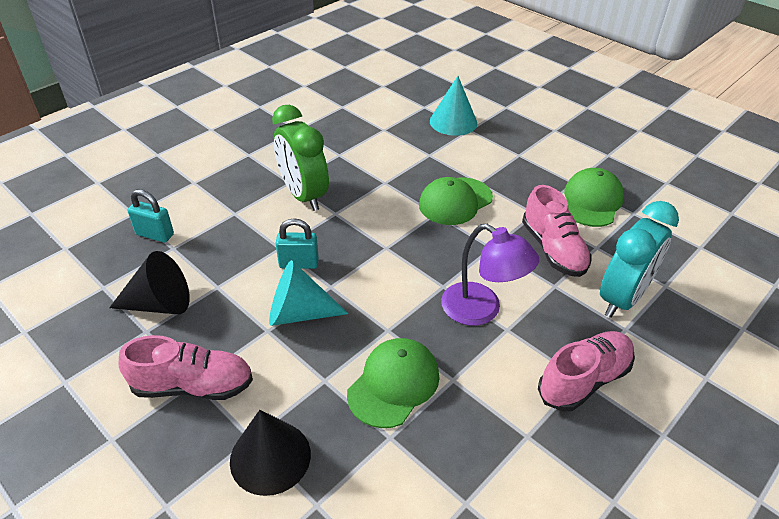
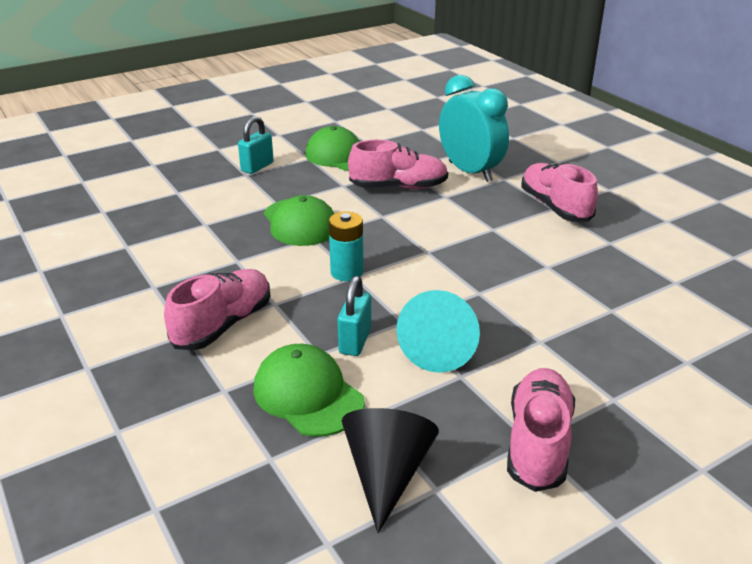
camera: 75 degrees left, 10 degrees down
(155, 234) = (227, 479): turquoise padlock -> turquoise padlock (257, 167)
(270, 457) = (636, 387): black cone -> none
(303, 195) = (223, 324): green clock -> pink shoe
(390, 242) = (347, 272): none -> turquoise battery
(394, 384) = (550, 299): green cap -> green cap (308, 395)
(453, 122) = (153, 199): turquoise cone -> none
(481, 310) = (466, 237): purple lamp -> none

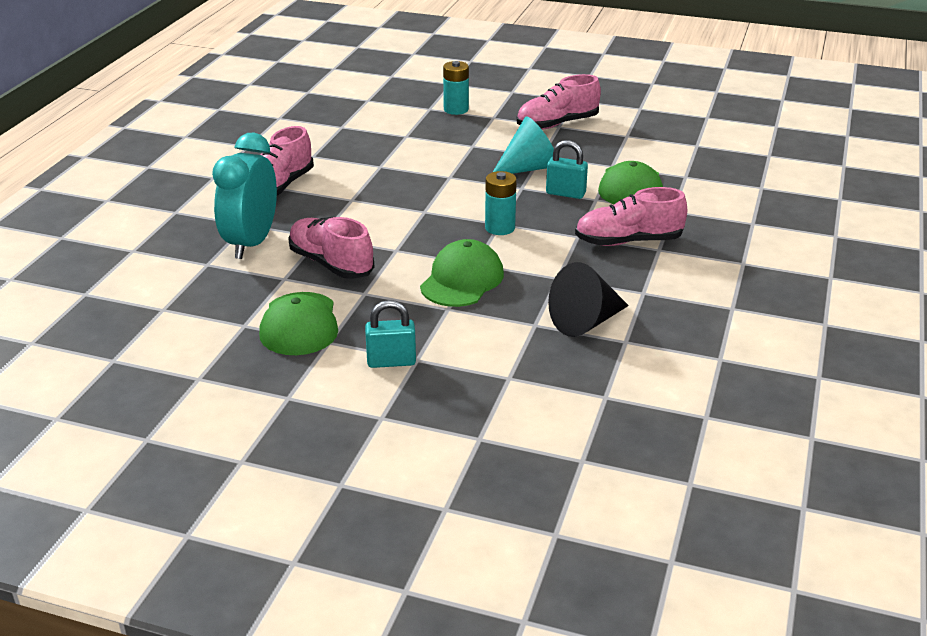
camera: 130 degrees left, 0 degrees up
(355, 341) = (565, 193): turquoise padlock -> turquoise padlock turned 45 degrees clockwise
(386, 474) = (640, 148): black cone -> black cone (586, 322)
(666, 380) = (456, 109): none -> turquoise battery

